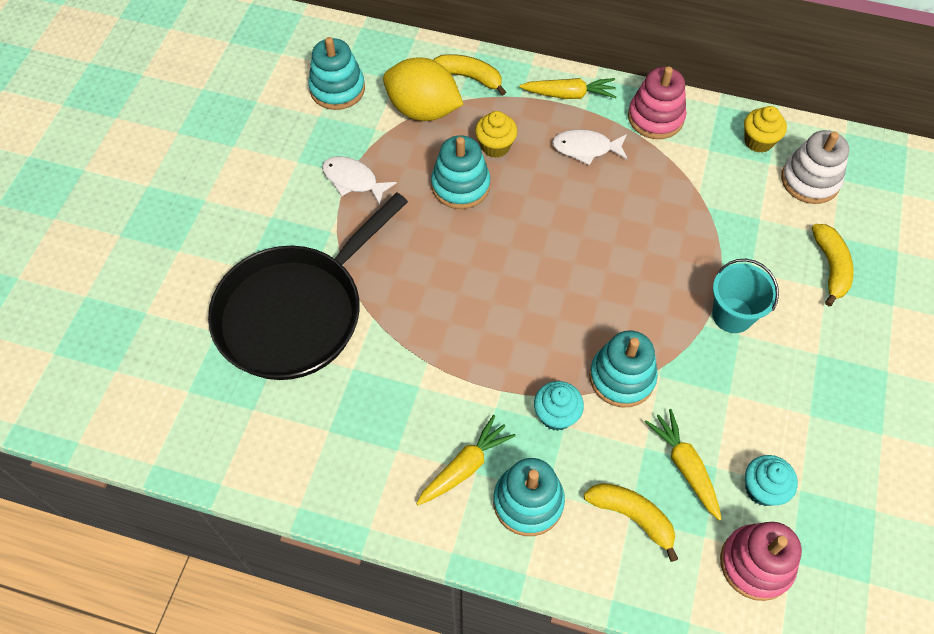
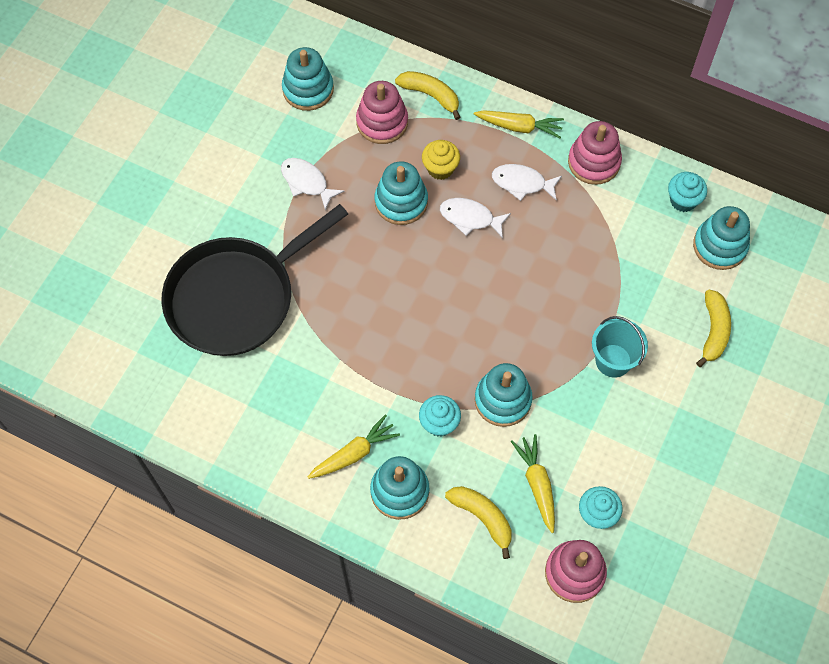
camera: 10 degrees right, 5 degrees up
(423, 110) = (382, 122): yellow lemon -> pink stacking toy
(539, 191) = (470, 218): none -> white fish
(758, 141) = (683, 200): yellow cupcake -> turquoise cupcake
(810, 180) = (719, 246): white stacking toy -> turquoise stacking toy

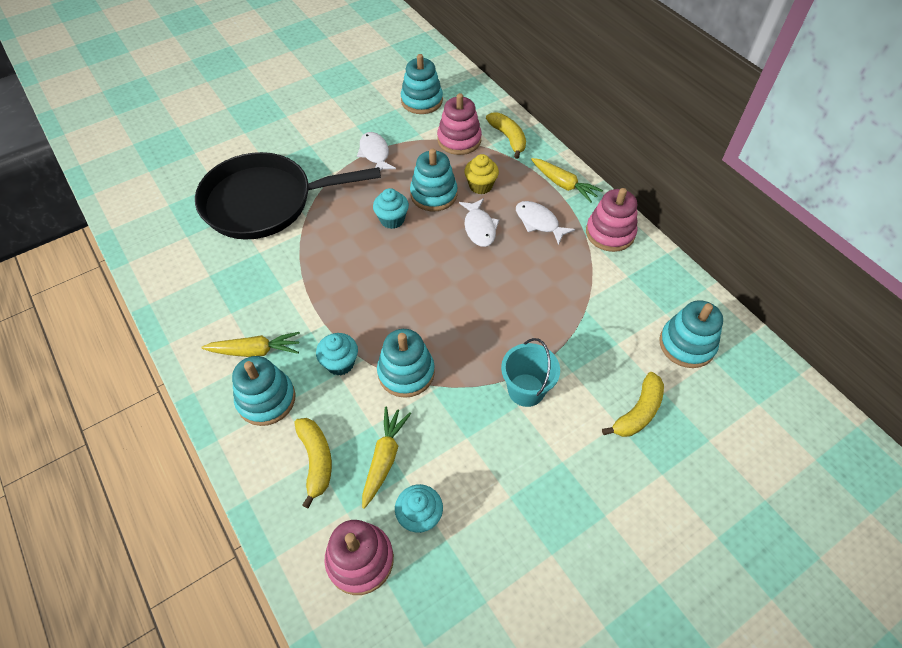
camera: 30 degrees right, 10 degrees down
(470, 218) = (479, 228): white fish -> white fish turned 150 degrees counterclockwise
(683, 200) = (673, 294): turquoise cupcake -> turquoise cupcake (392, 220)

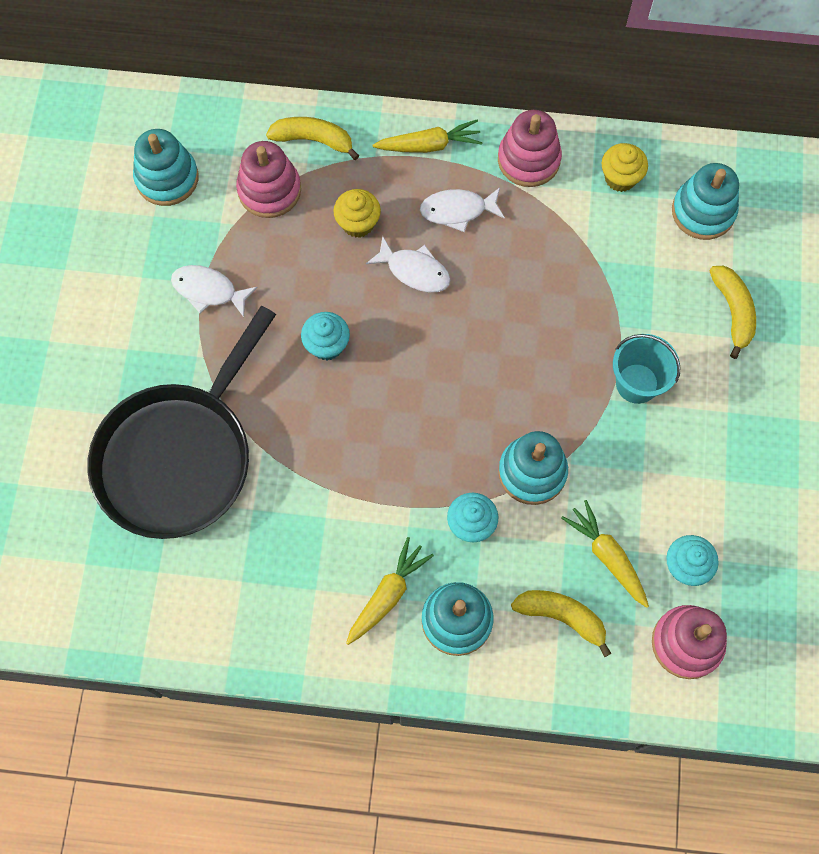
camera: 50 degrees left, 15 degrees up
(433, 194) = (328, 278): turquoise stacking toy -> none
(654, 285) = (620, 178): none -> yellow cupcake

